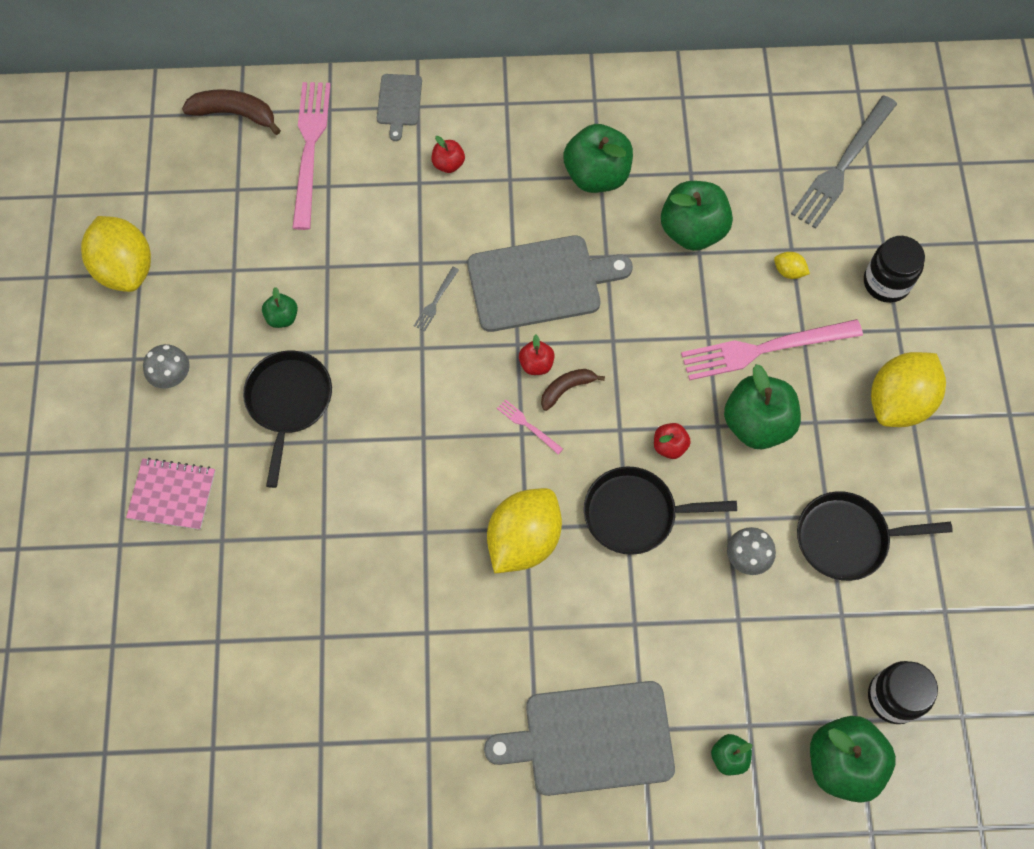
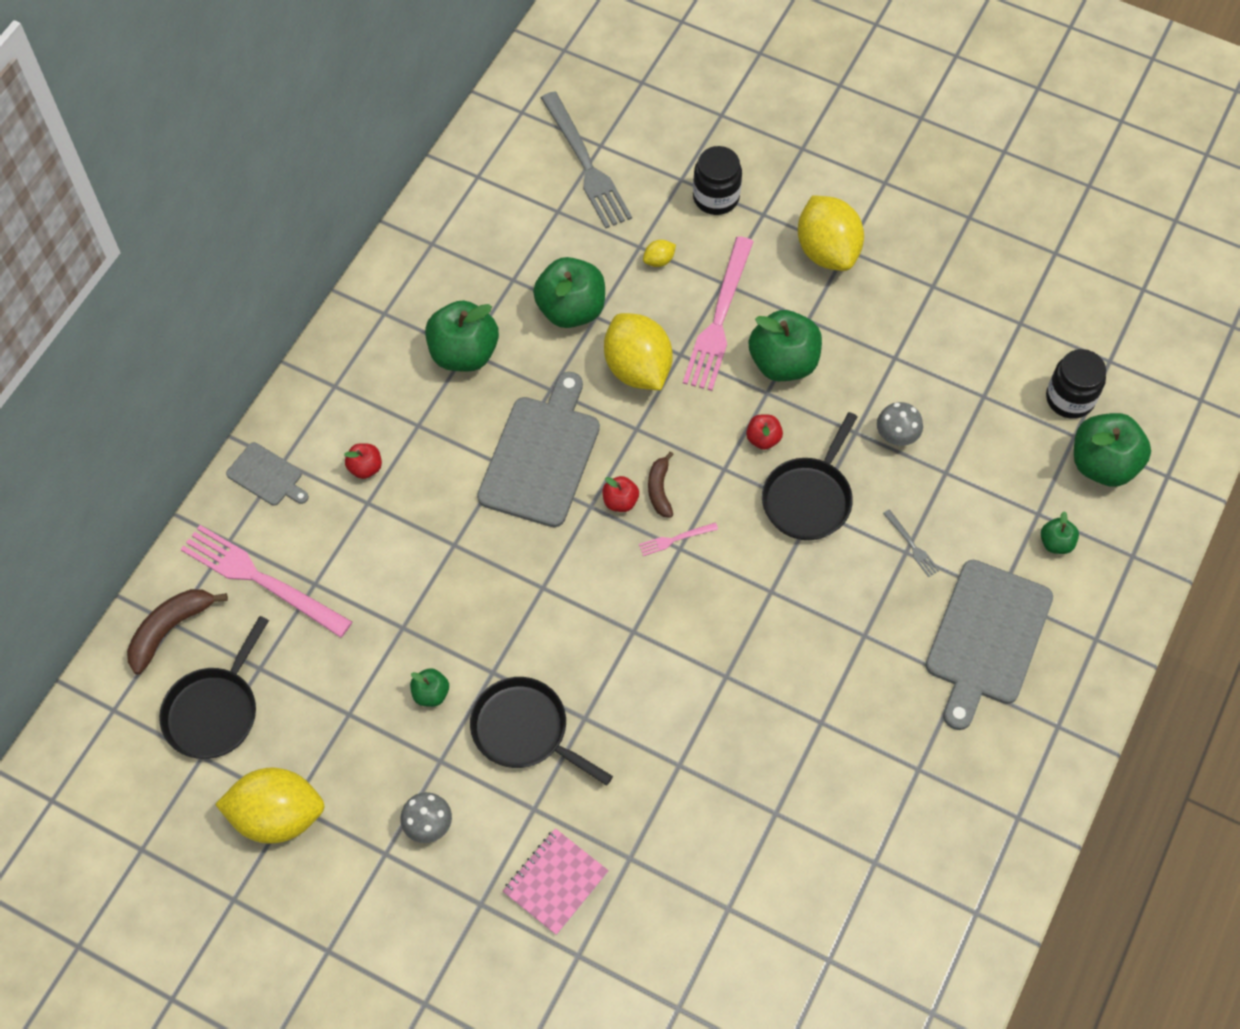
camera: 60 degrees left, 5 degrees down
(436, 301) = (502, 551): grey fork -> grey fork (912, 545)
(523, 539) = (781, 598): yellow lemon -> yellow lemon (637, 368)
(847, 538) = (922, 355): black pan -> black pan (214, 711)

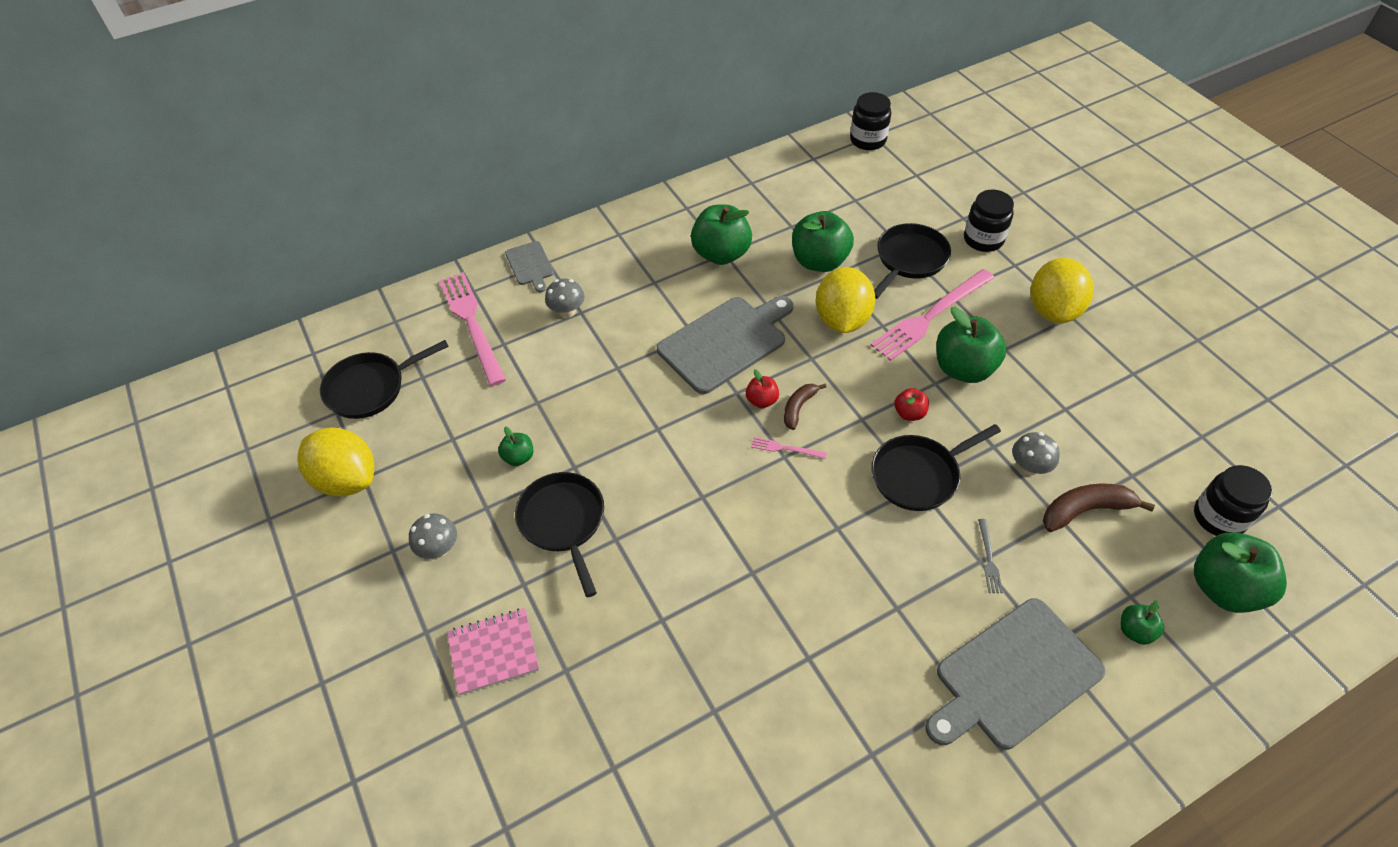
camera: 35 degrees right, 10 degrees down
(170, 629) = (390, 324): brown banana -> brown banana (1085, 510)
(352, 509) = (567, 311): none -> grey mushroom
(365, 468) = (597, 291): red apple -> none
(520, 121) = (868, 140): none -> black jar
(586, 164) = (897, 181): grey fork -> none
(659, 260) = (909, 260): yellow lemon -> black pan

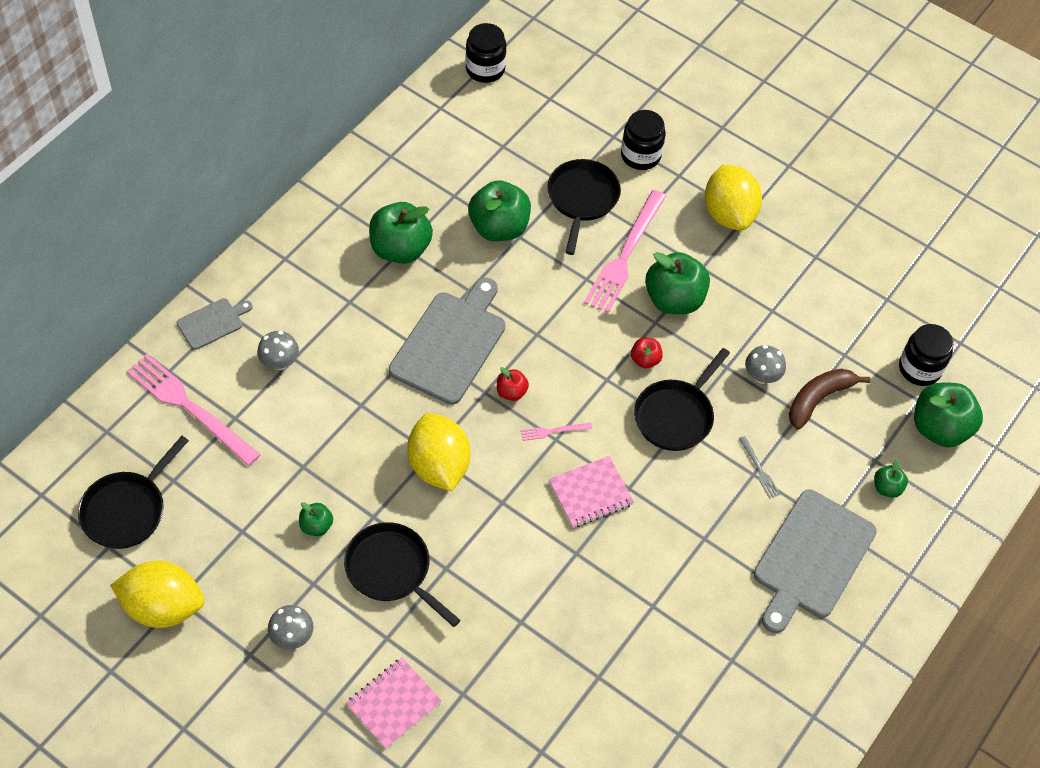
camera: 30 degrees left, 5 degrees up
(530, 265) = (212, 323): grey cutting board -> grey cutting board turned 75 degrees counterclockwise
(795, 519) = (590, 493): none -> pink notebook
(799, 408) = (547, 387): brown banana -> none
(842, 320) = (547, 285): yellow lemon -> yellow lemon (438, 466)

